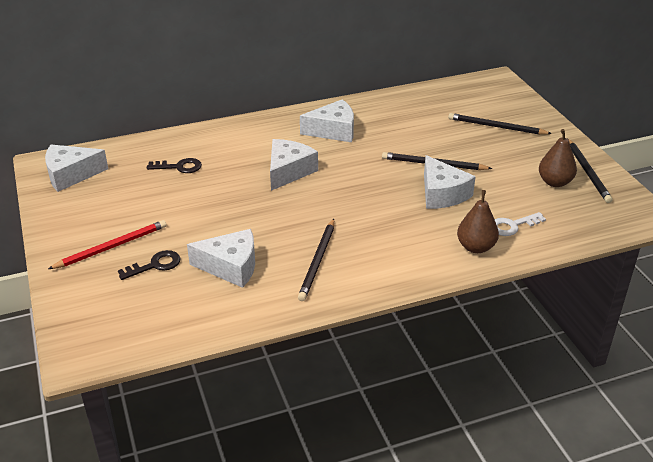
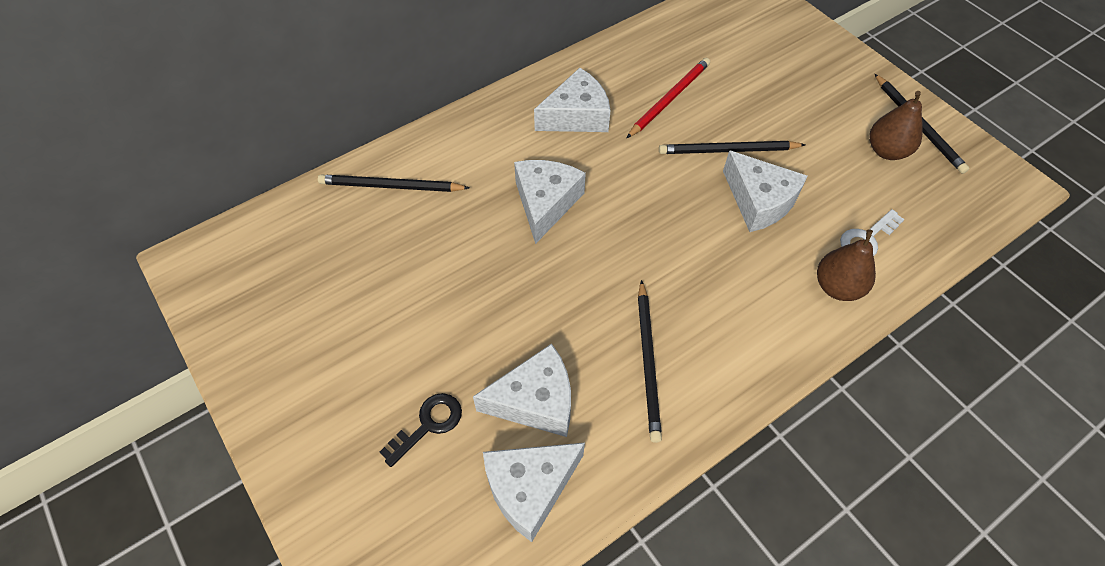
camera: 15 degrees left, 20 degrees up
(71, 175) = (238, 275): white cheese -> white cheese (530, 488)
(112, 247) = (352, 404): red pencil -> red pencil (669, 99)
(179, 167) = (391, 226): black key -> none
(496, 127) = (779, 68): black pencil -> black pencil (391, 186)

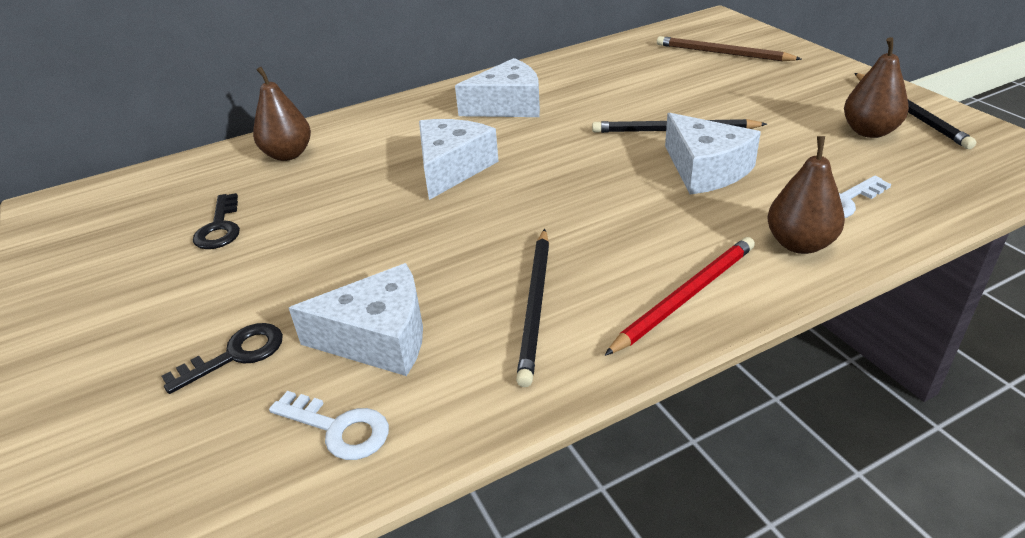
camera: 10 degrees right, 20 degrees down
(362, 283) = (220, 227): none -> black key
(391, 186) = (288, 154): black pencil -> brown pear
(530, 488) = (338, 428): white cheese -> white key
(669, 99) = (614, 94): red pencil -> red pencil (686, 296)
(759, 39) = (722, 53): none -> brown pencil

